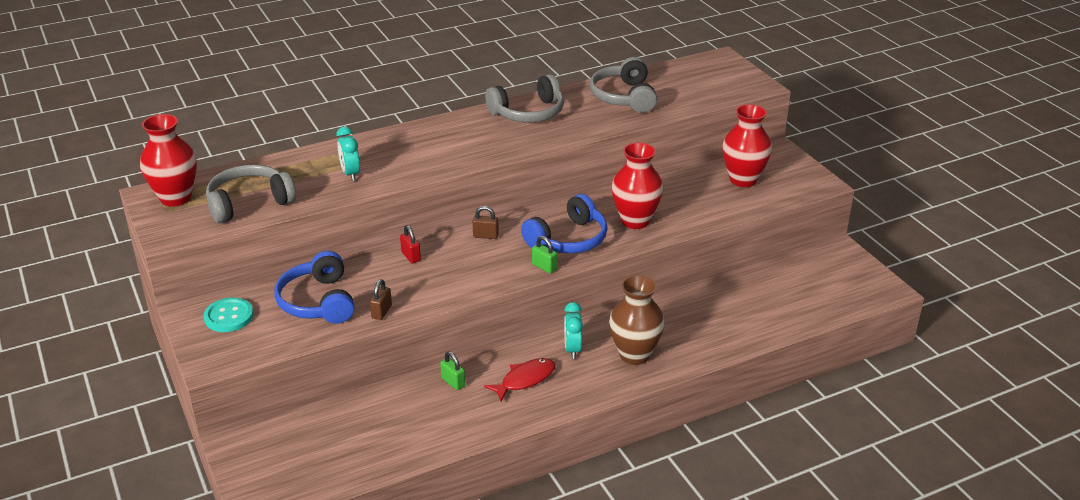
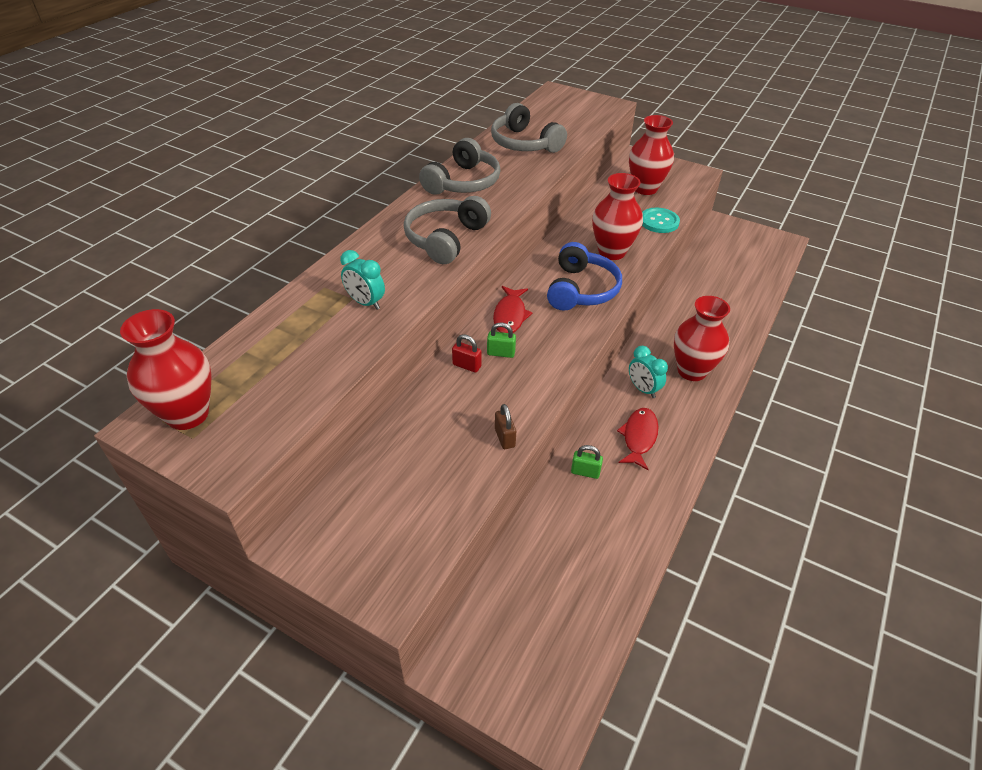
camera: 35 degrees left, 10 degrees up
(229, 316) = (351, 526): turquoise button -> turquoise button (659, 222)
(249, 203) = (288, 382): grey headphones -> grey headphones (445, 239)
(318, 302) = (429, 458): blue headphones -> none
(485, 236) = (510, 315): brown padlock -> red fish
(544, 267) = (592, 324): green padlock -> green padlock (501, 353)
(634, 355) = (691, 371): brown vase -> red vase

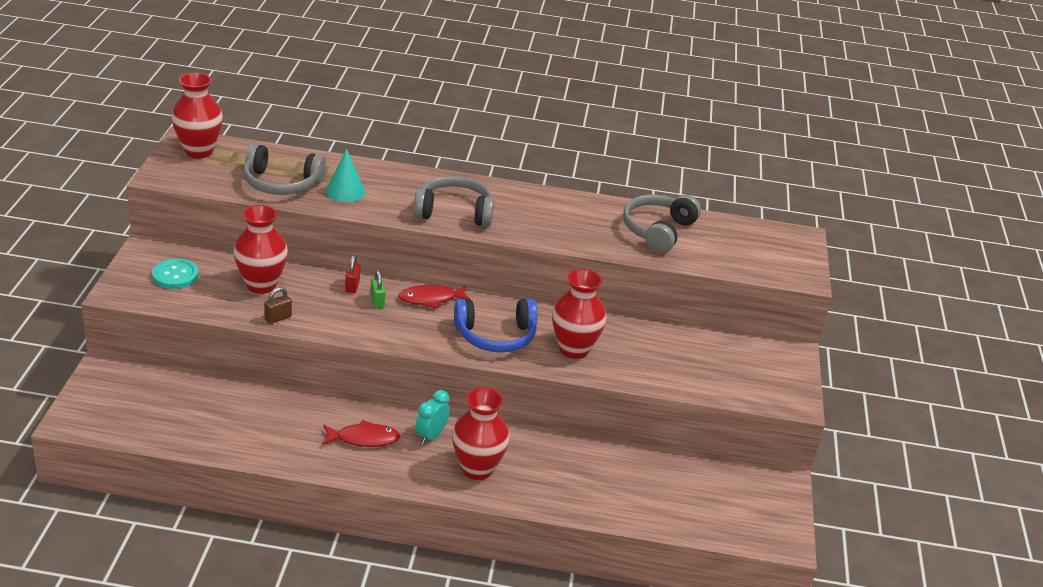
camera: 65 degrees right, 10 degrees down
(365, 303) = (345, 191): turquoise clock -> turquoise cone
(463, 182) = (553, 207): grey headphones -> grey headphones (281, 183)
(585, 472) = (307, 410): green padlock -> none
(645, 188) = (722, 362): red vase -> red vase (261, 285)
(659, 222) = (657, 378): turquoise button -> turquoise button (175, 275)

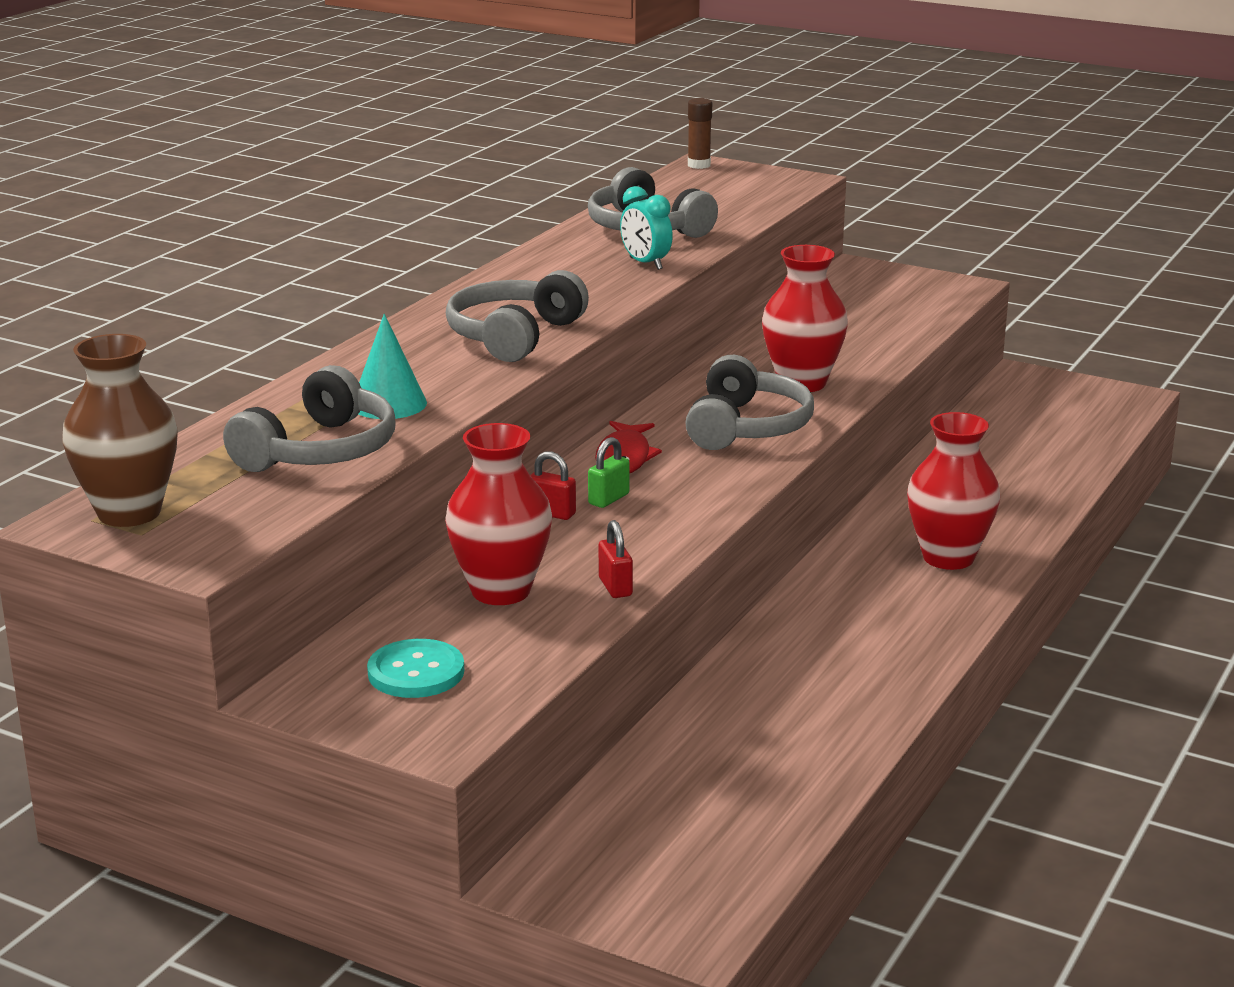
camera: 65 degrees left, 10 degrees down
(199, 151) = (129, 513): red vase -> brown vase
(278, 318) = (615, 587): brown padlock -> red padlock
(364, 439) = (850, 635): red fish -> none
(377, 301) = (608, 499): green padlock -> green padlock turned 60 degrees counterclockwise
(431, 436) = (861, 580): turquoise clock -> turquoise clock (645, 264)
(496, 336) = (747, 427): blue headphones -> grey headphones
(798, 235) = (699, 165): none -> brown glue stick

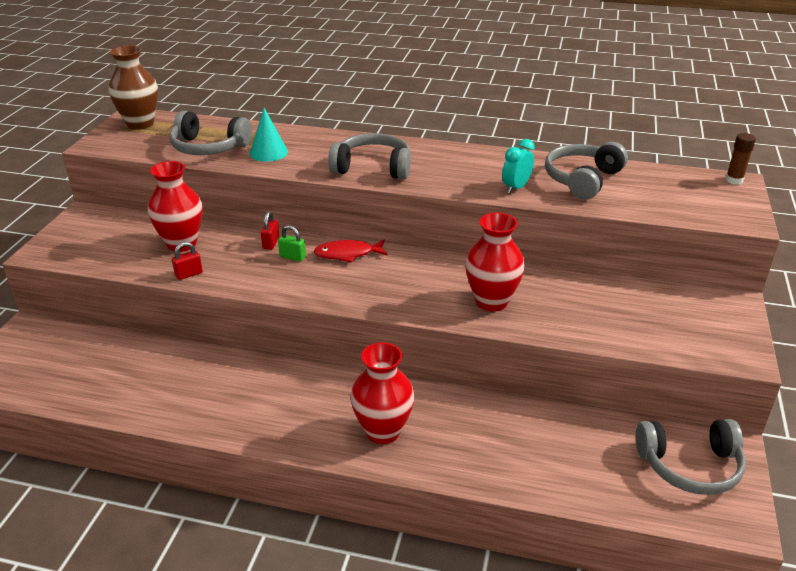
camera: 75 degrees right, 10 degrees up
(416, 672) = (101, 236): turquoise button -> none
(747, 427) = (409, 289): grey headphones -> grey headphones (690, 466)

